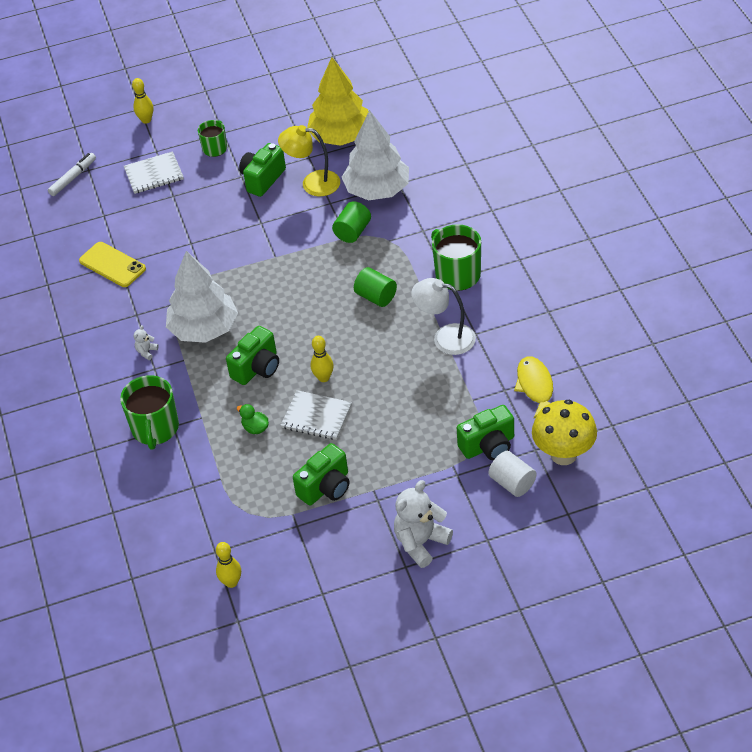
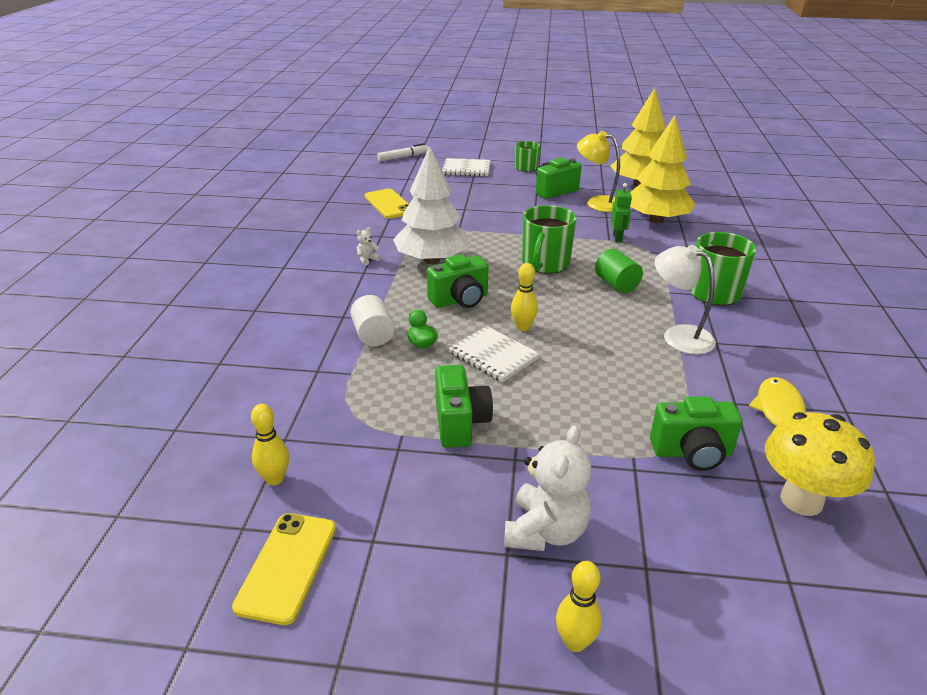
camera: 20 degrees right, 15 degrees down
(146, 120) = (483, 144): yellow bowling pin -> yellow bowling pin (575, 642)
(155, 428) = (324, 313): green mug -> green mug (545, 263)
(283, 630) = (287, 566): none -> yellow phone
(326, 487) = (460, 423): green camera -> green camera turned 75 degrees counterclockwise
(352, 232) = (617, 238): green cylinder -> green robot
(377, 190) = (656, 220): white tree -> yellow tree
(421, 542) = (545, 531): white teddy bear -> white teddy bear turned 135 degrees clockwise
(512, 483) = (711, 507): white cylinder -> white cylinder (373, 335)

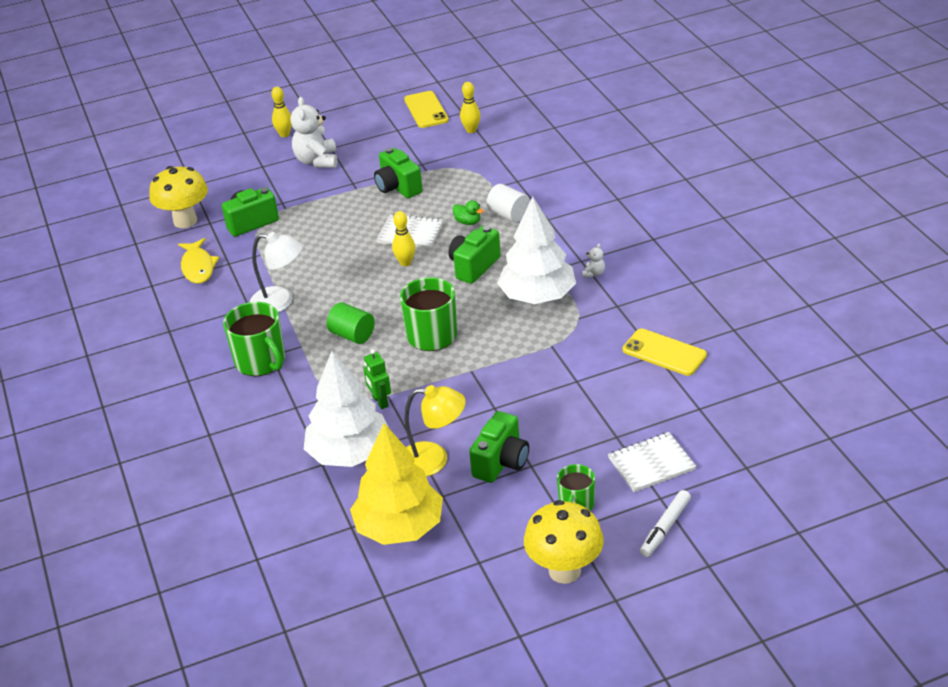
camera: 155 degrees right, 5 degrees up
(403, 157) = (762, 455): white marker -> white marker (665, 528)
(557, 153) = (564, 571): none -> yellow mushroom
(656, 220) = (349, 454): yellow tree -> white tree

